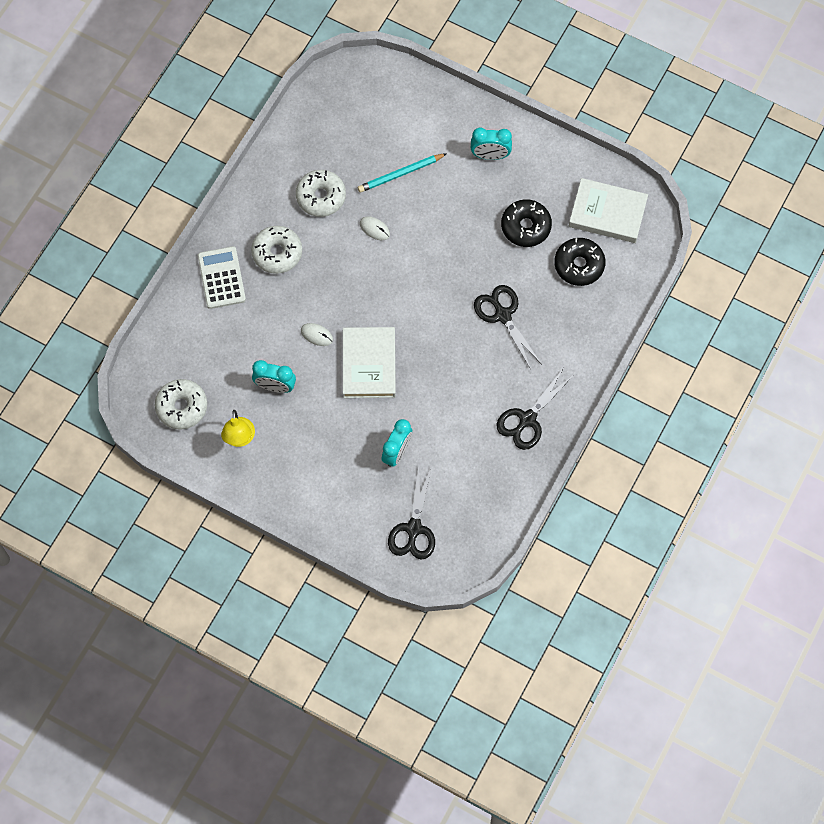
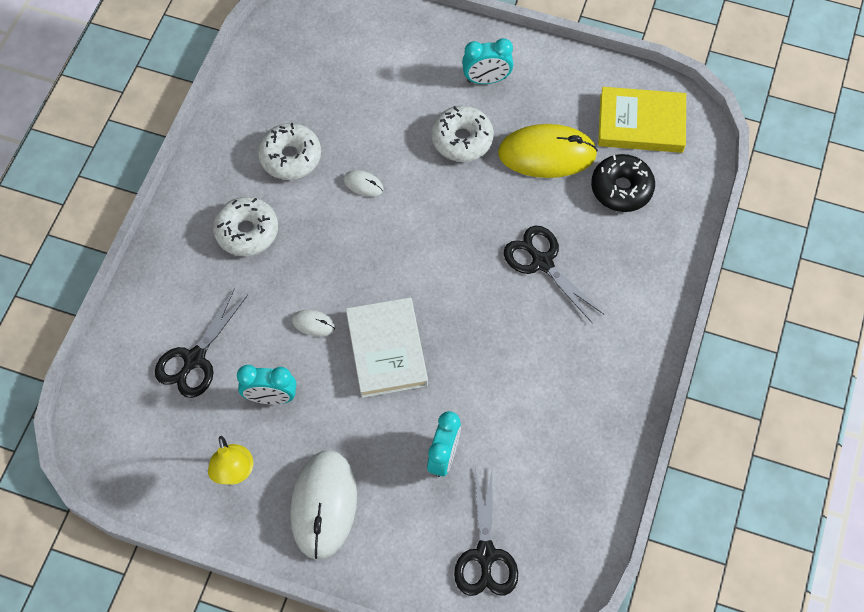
camera: 10 degrees left, 5 degrees down
(182, 407) = (152, 444): white donut -> white donut (462, 139)
(221, 278) = (181, 272): white calculator -> none
(301, 473) = (323, 505): none -> white mouse
(400, 174) = (383, 116): turquoise pencil -> none
(525, 227) = (547, 154): black donut -> yellow mouse
(527, 419) = (601, 386): black scissors -> black scissors (194, 359)
(607, 213) = (641, 123): white book -> yellow book

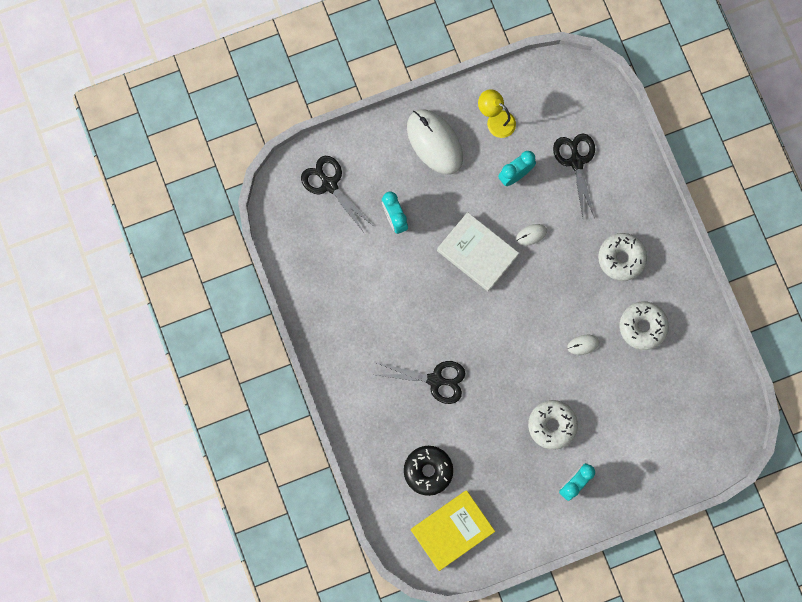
camera: 140 degrees right, 15 degrees up
(547, 154) = (492, 458): yellow mouse -> none

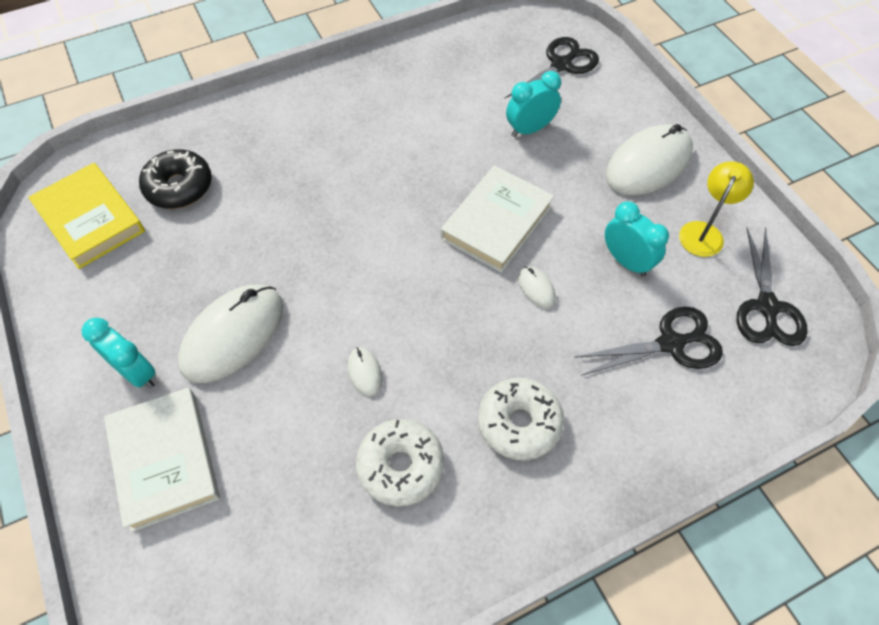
camera: 85 degrees right, 20 degrees down
(435, 380) = (307, 187): black scissors -> black scissors (767, 307)
(552, 425) = (233, 335): white donut -> white mouse
(631, 460) = (164, 460): none -> white book

